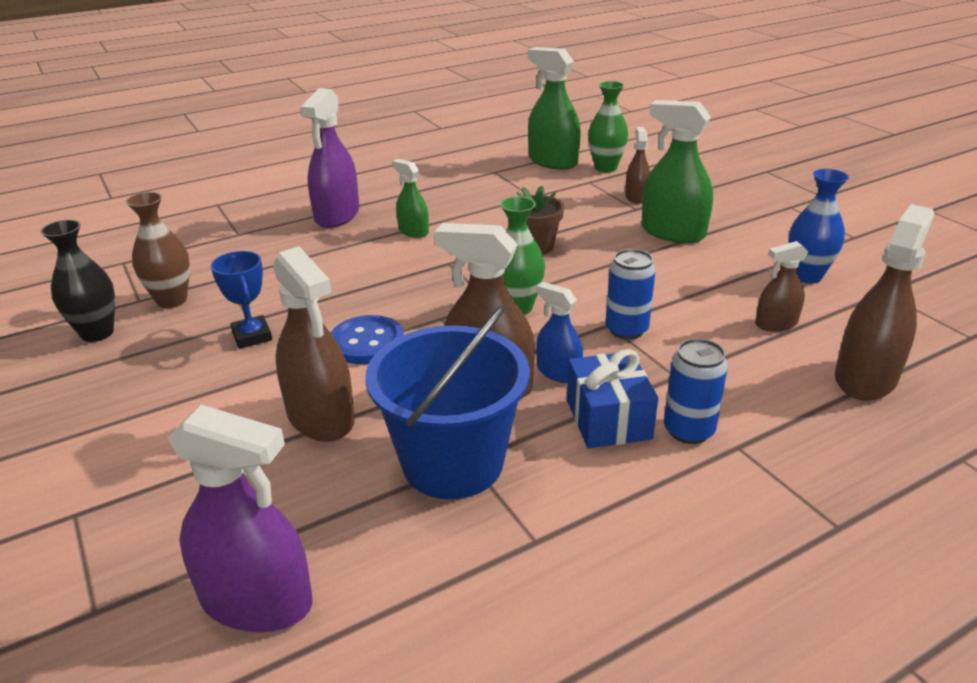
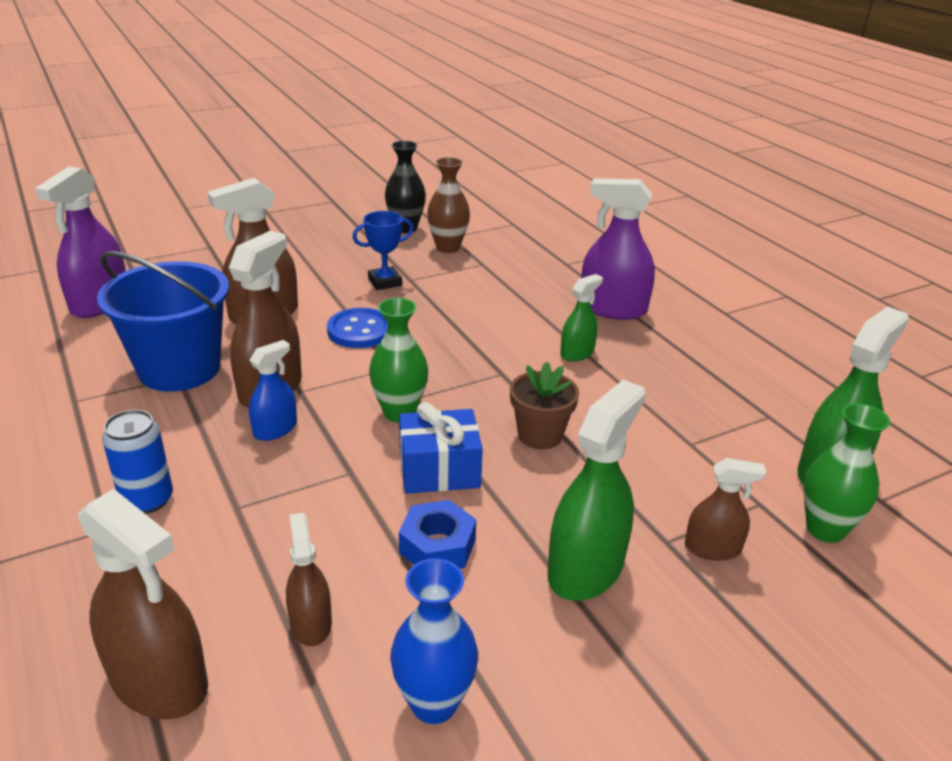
camera: 90 degrees right, 0 degrees up
(608, 419) = (190, 451): blue gift -> blue gift (439, 470)
(626, 330) = (336, 484): blue can -> none
(677, 281) = (437, 546): none -> blue nut

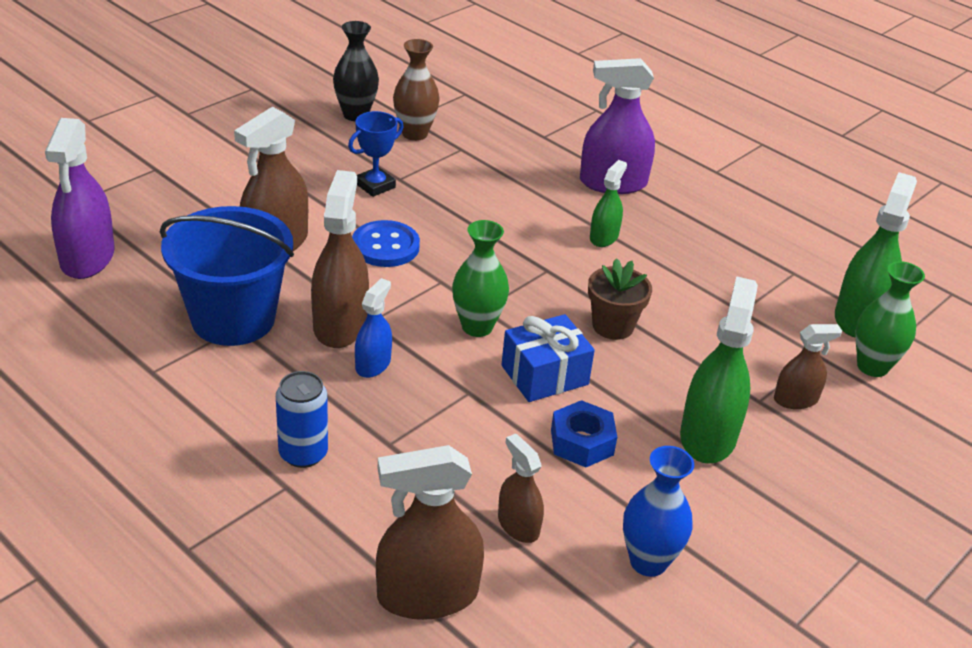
camera: 20 degrees left, 5 degrees up
(159, 680) = (427, 595): brown spray bottle -> brown spray bottle turned 150 degrees clockwise

